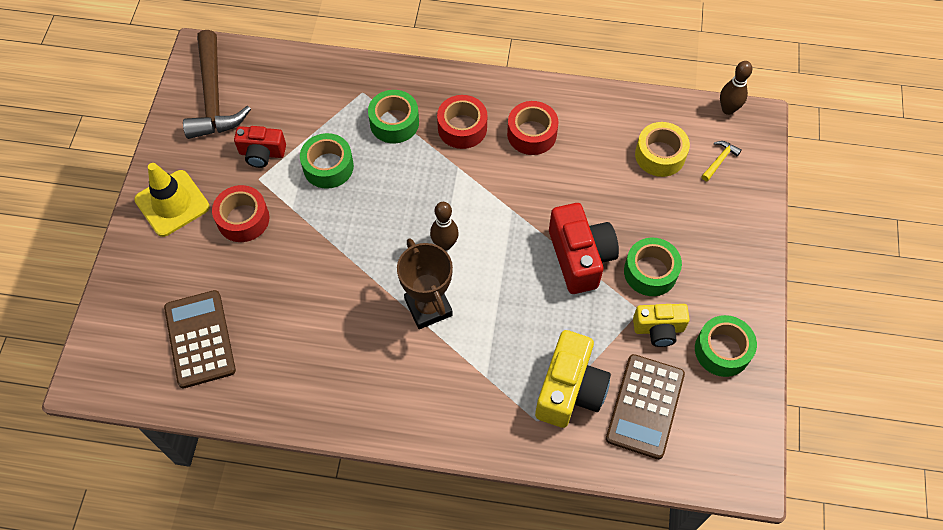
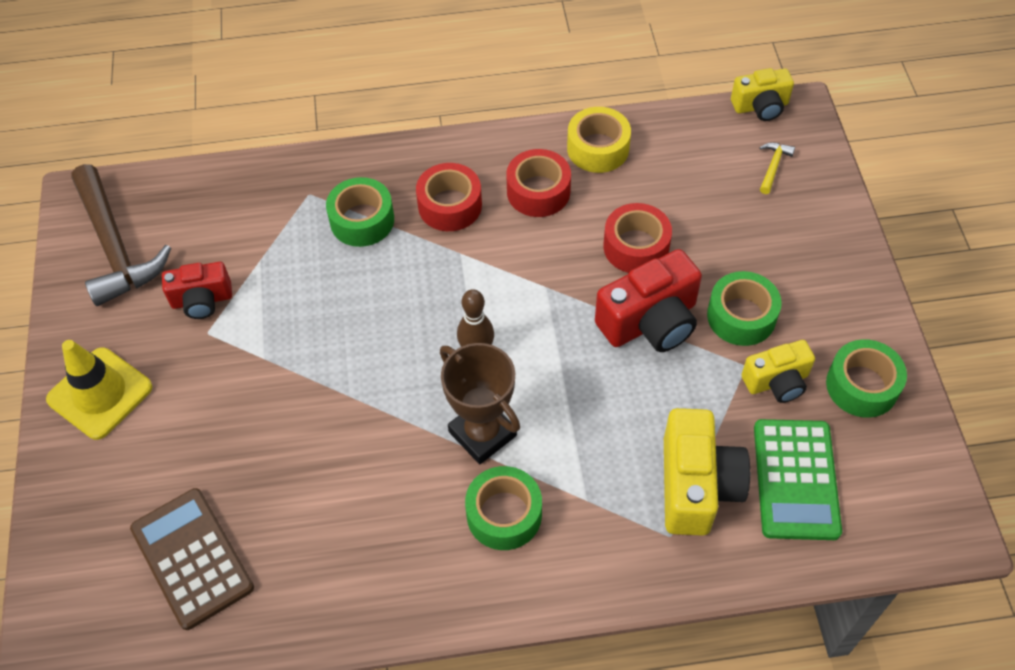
camera: 15 degrees left, 5 degrees down
(243, 219) = (203, 388): red tape -> red tape (636, 247)
(328, 166) = (294, 294): green tape -> green tape (504, 514)
(580, 257) = (650, 322): red camera -> red camera turned 90 degrees clockwise
(645, 406) = (795, 479): brown calculator -> green calculator
(660, 155) = (701, 178): yellow tape -> yellow tape (598, 148)
(728, 109) = (760, 106): brown bowling pin -> yellow camera

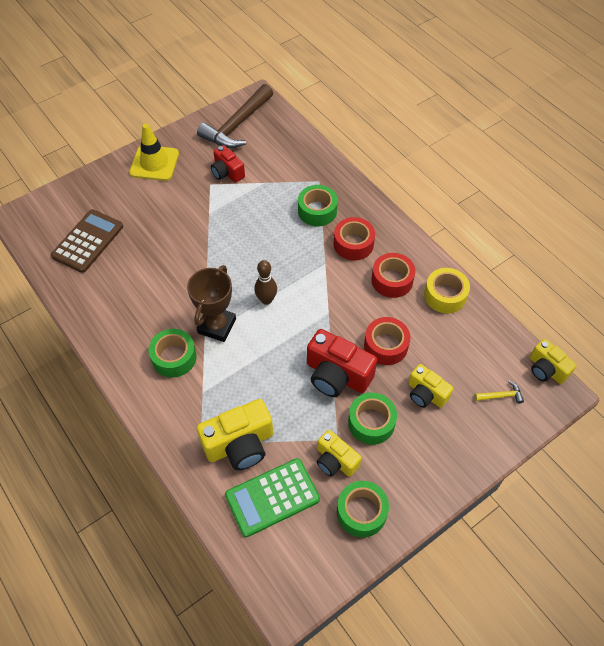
camera: 60 degrees right, 0 degrees up
(731, 239) = (426, 394): none -> yellow camera

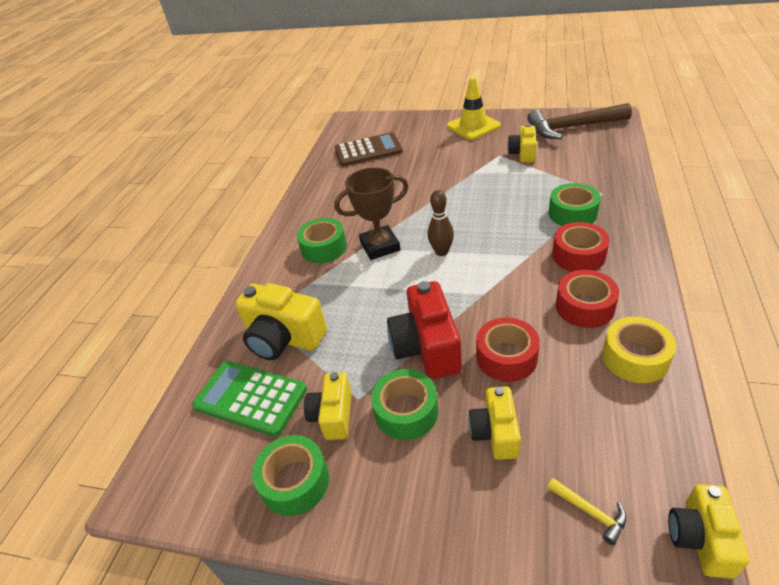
camera: 55 degrees right, 15 degrees down
(227, 172) = (523, 153): red camera -> yellow camera

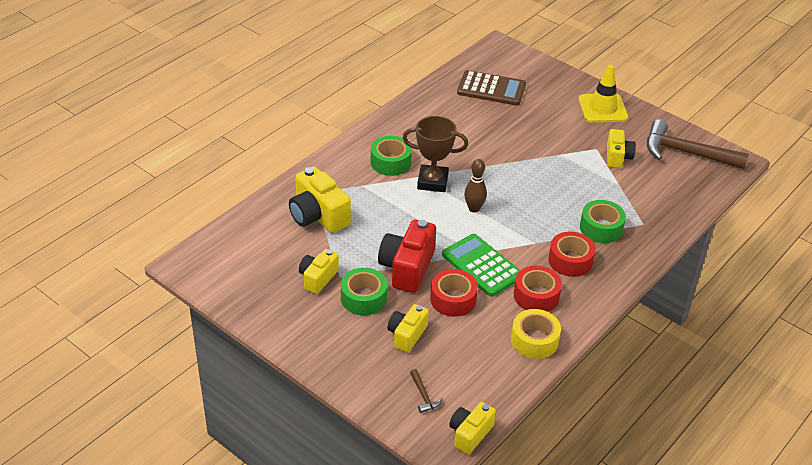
camera: 20 degrees right, 0 degrees up
(250, 398) = (274, 243): green calculator -> green calculator (482, 266)
(295, 481) = (272, 301): green tape -> none
(523, 153) = (617, 157): yellow camera -> yellow camera turned 150 degrees clockwise
(590, 512) = (423, 395): yellow hammer -> brown hammer

